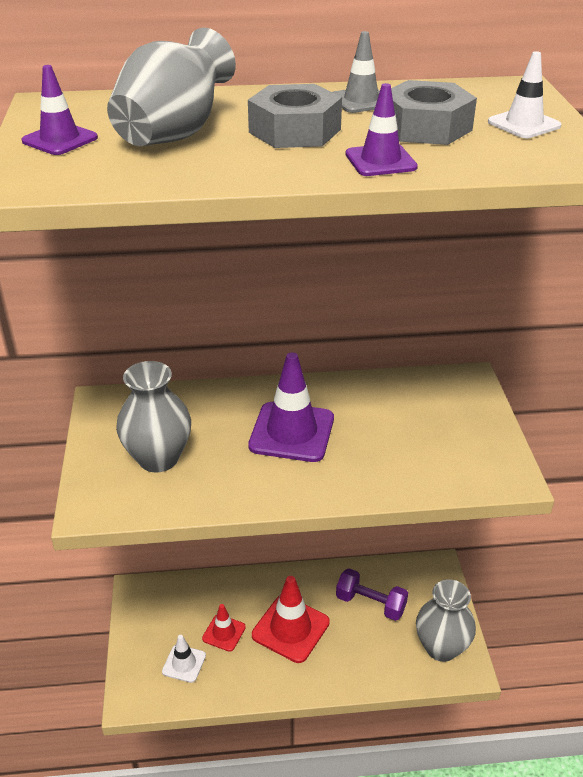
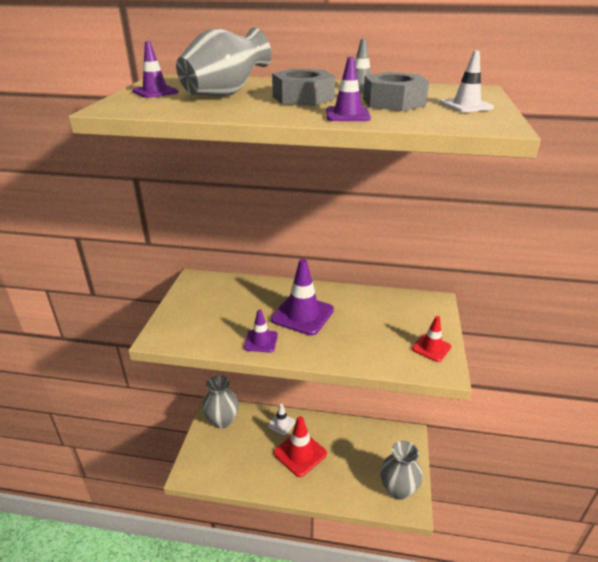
camera: 15 degrees right, 5 degrees down
(158, 458) = (212, 316): grey vase -> grey vase (222, 420)
(184, 663) = (226, 460): white traffic cone -> white traffic cone (281, 424)
(224, 633) = (257, 446): red traffic cone -> red traffic cone (431, 348)
(248, 484) = (261, 341): none -> purple traffic cone
(370, 604) = (357, 449): purple dumbbell -> none

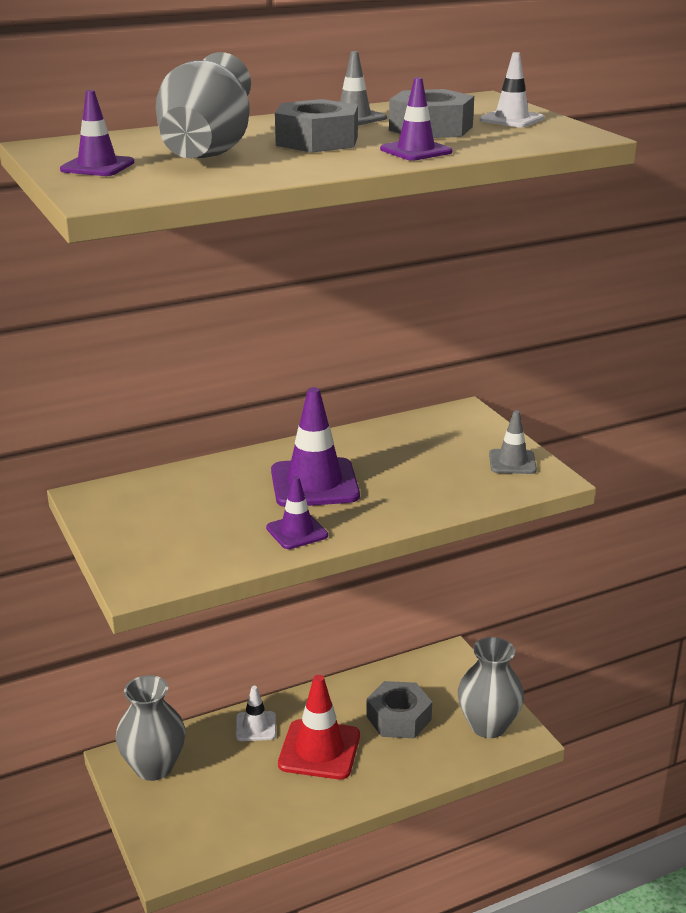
camera: 35 degrees left, 5 degrees down
(353, 457) = (398, 718): none -> grey nut
(431, 348) = (512, 462): red traffic cone -> grey traffic cone

